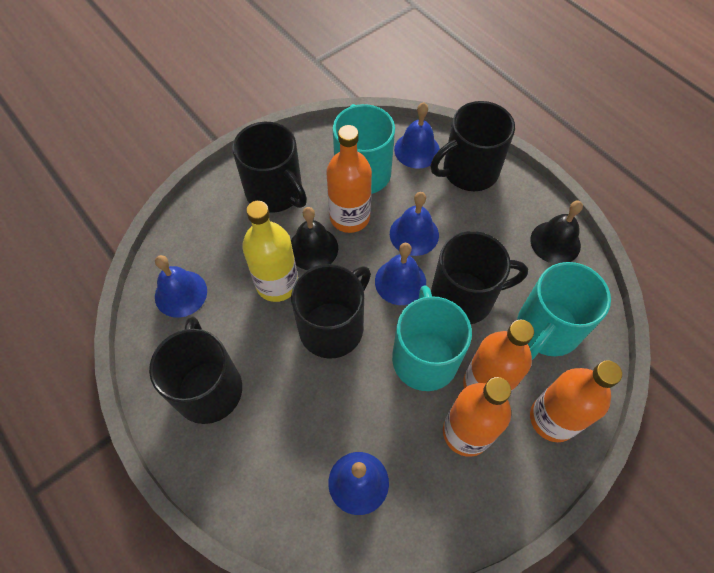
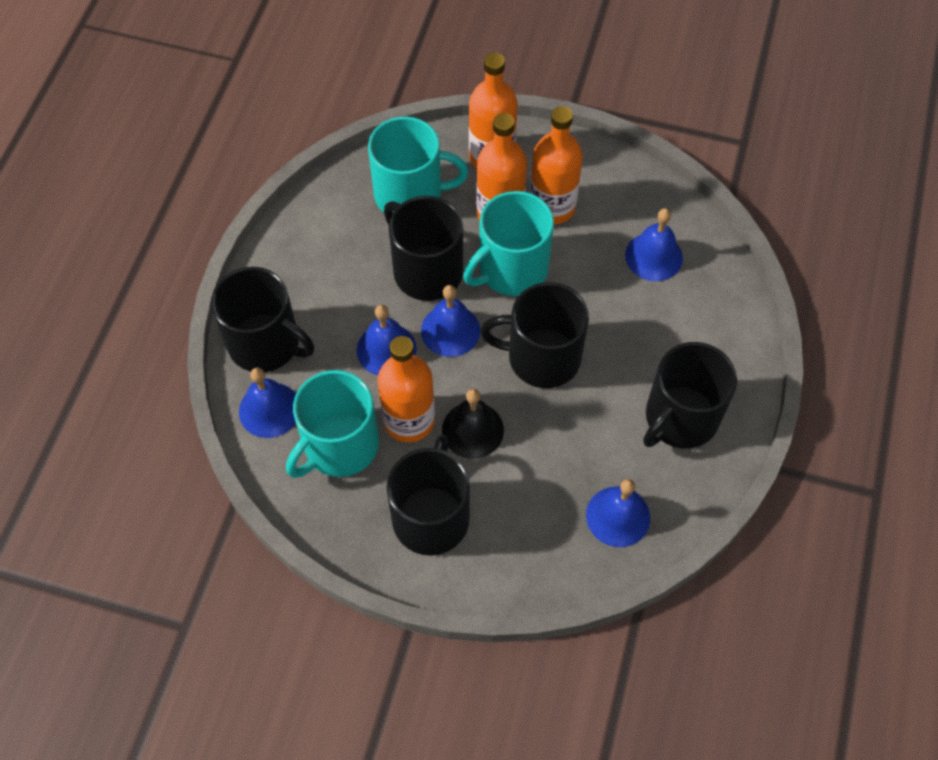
camera: 125 degrees left, 0 degrees up
(277, 283) = (537, 435): yellow bottle -> none
(555, 242) = (307, 228): black bell -> none

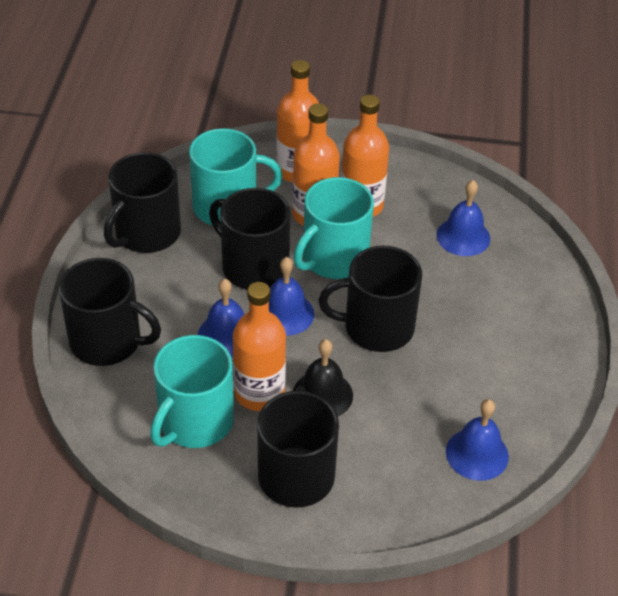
camera: 10 degrees left, 15 degrees down
(269, 409) = (120, 397): blue bell -> none
(680, 418) = (517, 365): black mug -> black mug (146, 233)

